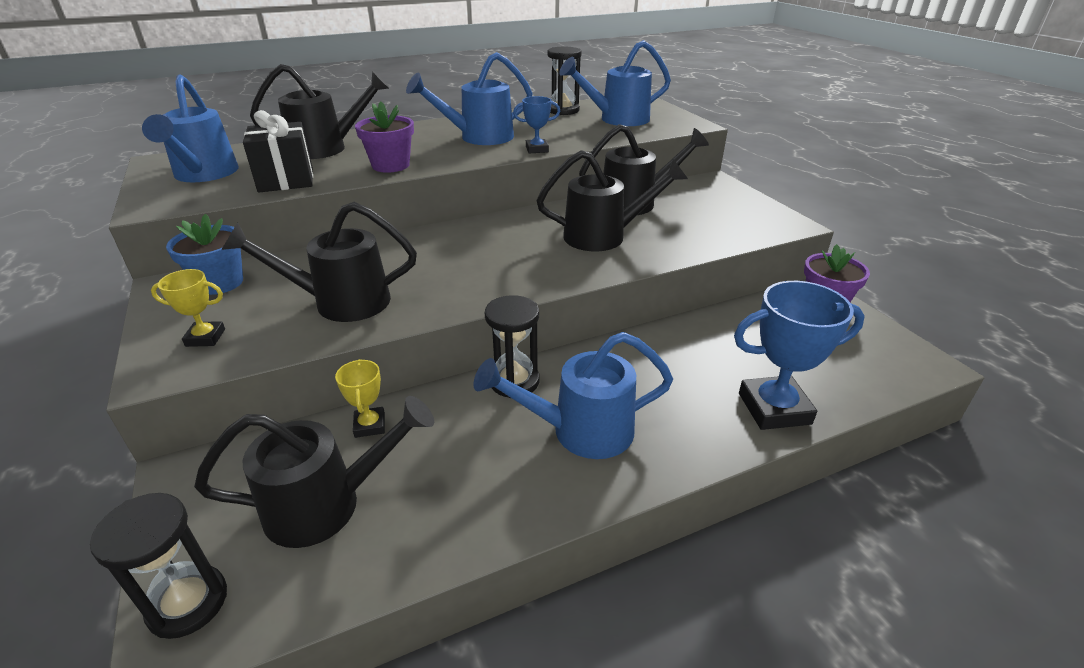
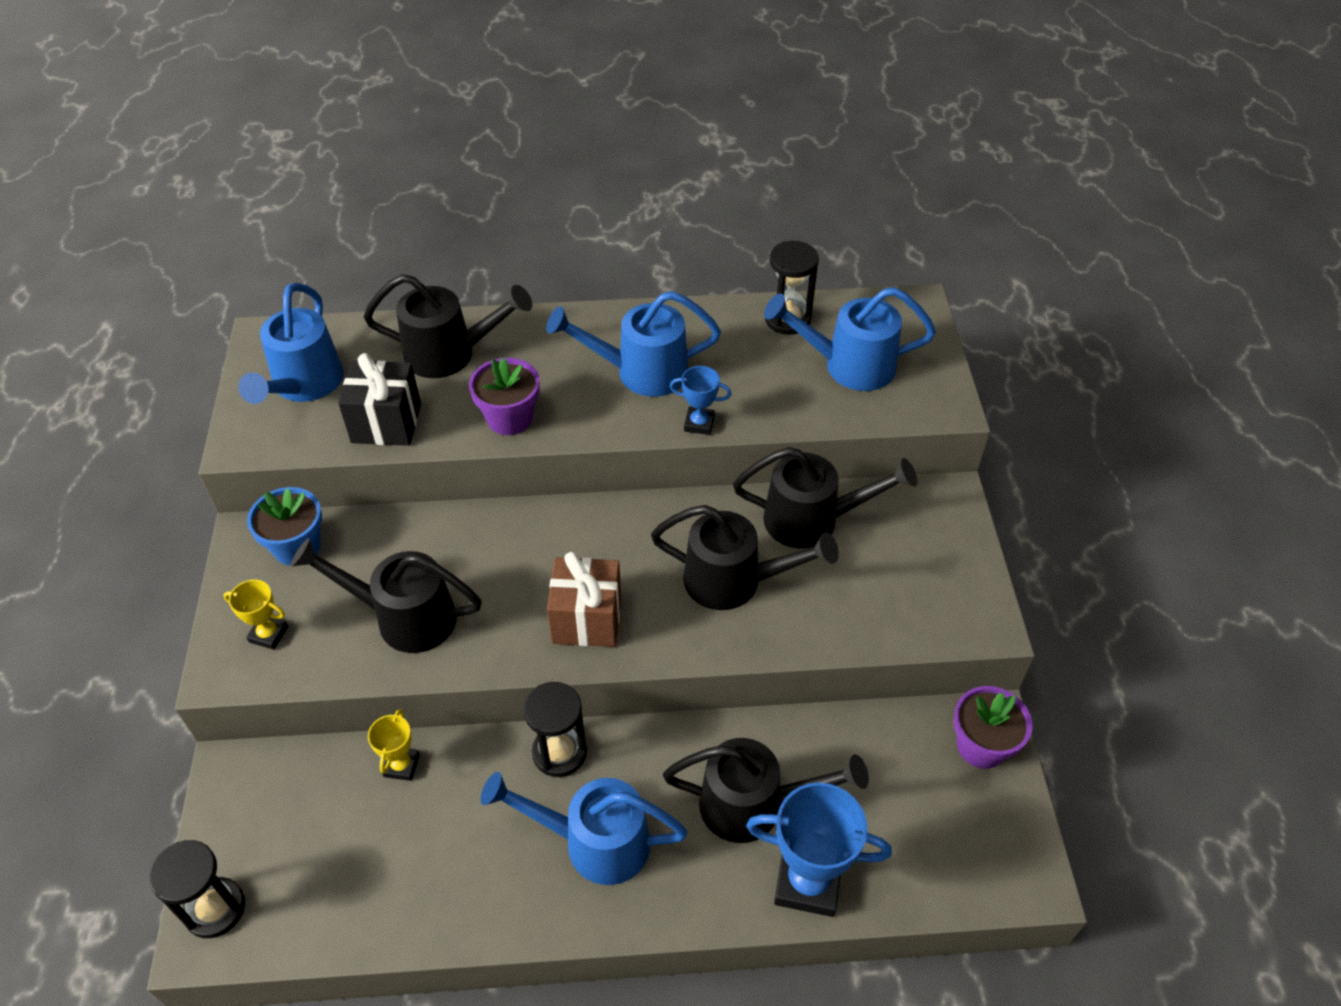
camera: 20 degrees right, 15 degrees up
(327, 504) = (339, 848): black watering can -> black watering can (754, 805)
(503, 273) = (587, 619): none -> brown gift

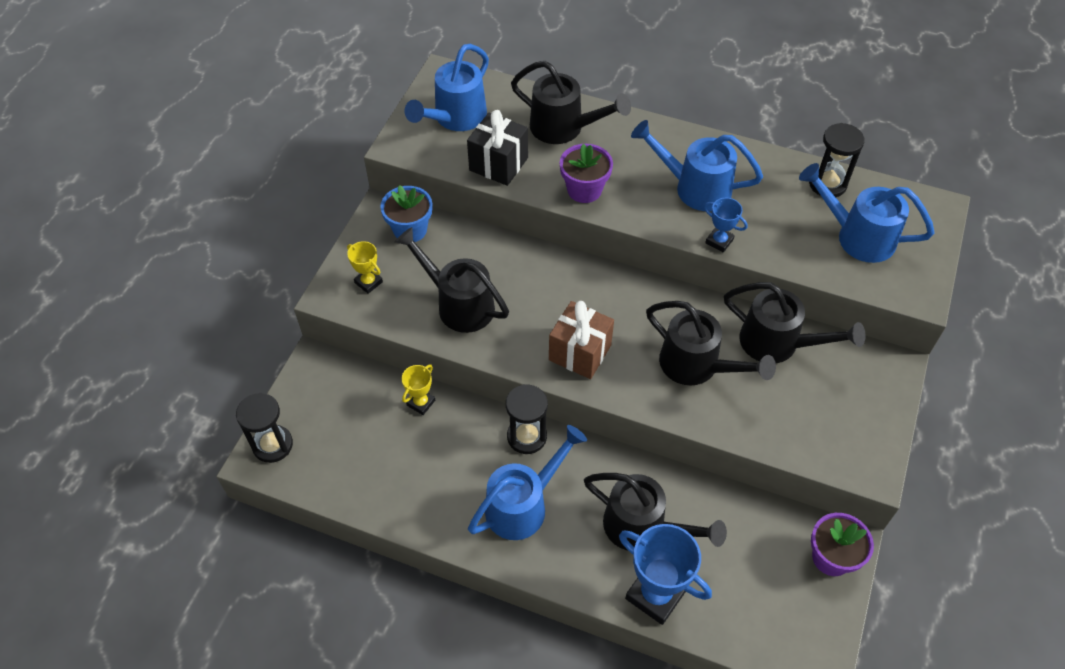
camera: 25 degrees right, 5 degrees up
(594, 842) = (523, 505): blue watering can -> blue watering can turned 105 degrees clockwise

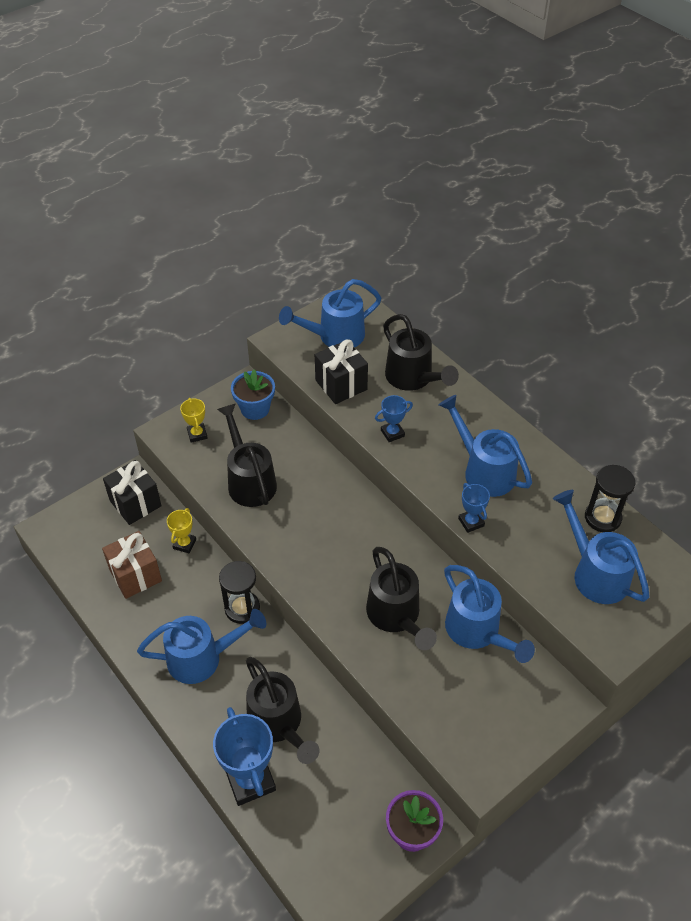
camera: 30 degrees right, 5 degrees down
(272, 445) = (64, 523): black hourglass -> none
(337, 387) = (135, 503): none -> black gift
(421, 403) = (184, 544): yellow trophy -> yellow trophy turned 45 degrees counterclockwise
(580, 352) = (312, 560): brown gift -> brown gift (135, 575)
(584, 190) = (392, 433): purple flower pot -> blue trophy
(777, 343) = (477, 632): black watering can -> blue watering can

